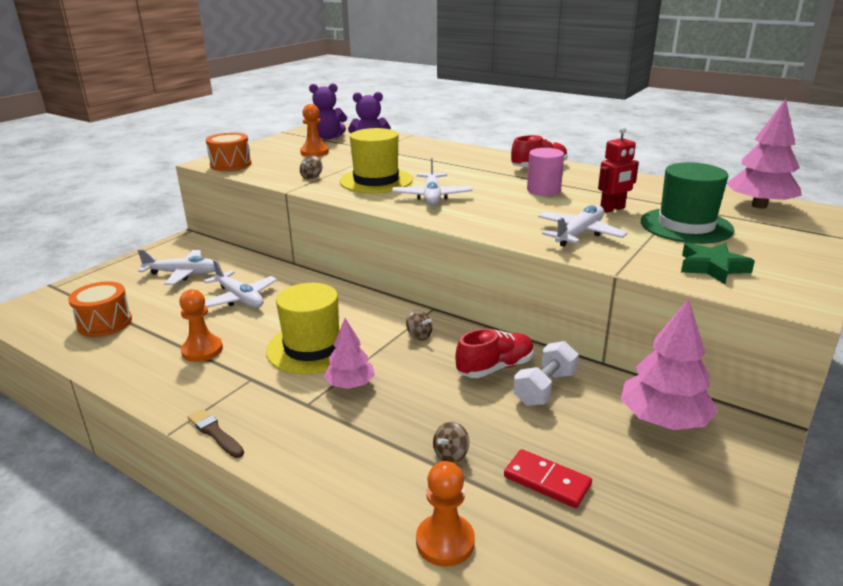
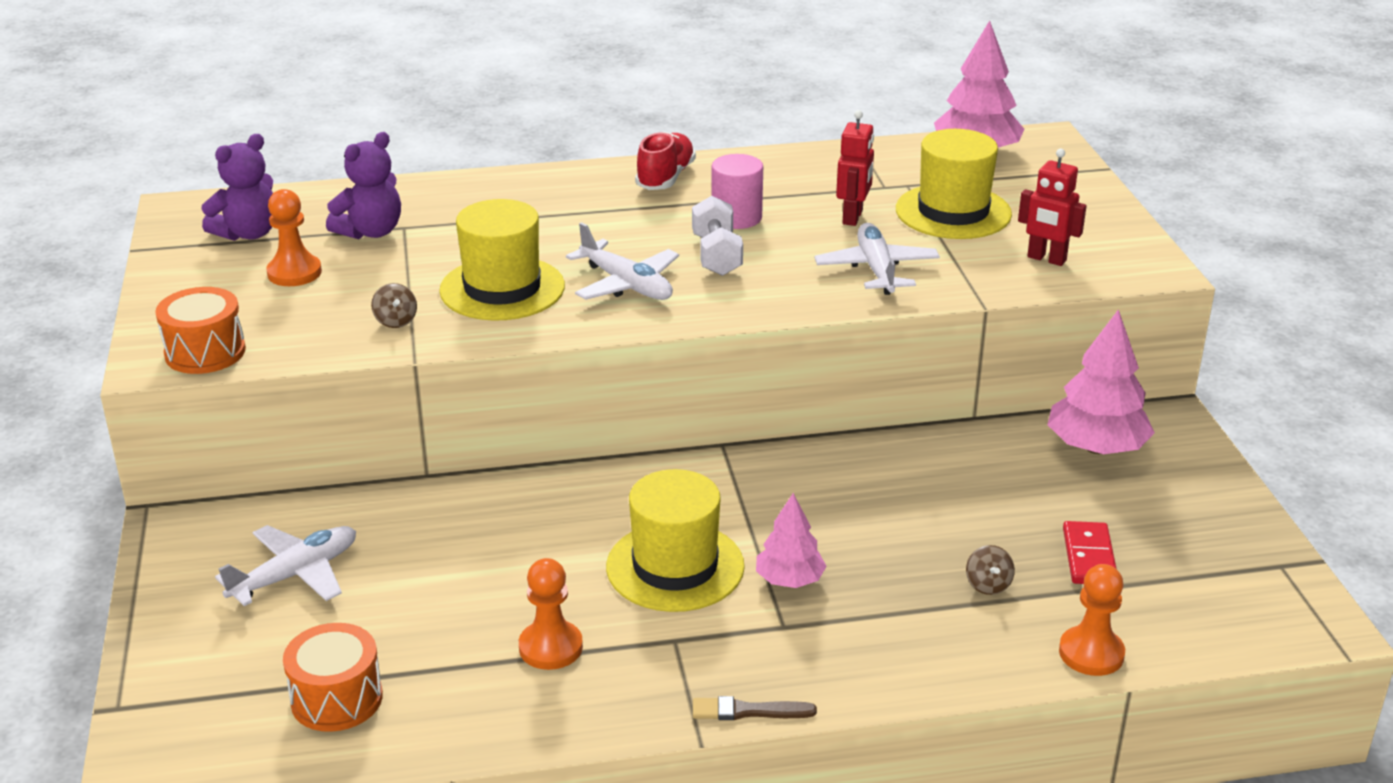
camera: 45 degrees left, 5 degrees up
(240, 298) = (459, 561): white plane -> none
(419, 336) = (764, 486): brown spinning top -> none
(495, 367) = (894, 478): red shoe -> none
(545, 388) = (968, 473): white dumbbell -> white dumbbell (717, 255)
(547, 481) = (1089, 557): red domino -> red domino turned 75 degrees counterclockwise
(686, 226) = (953, 212): green hat -> yellow hat
(712, 267) = (1046, 259): green star -> red robot

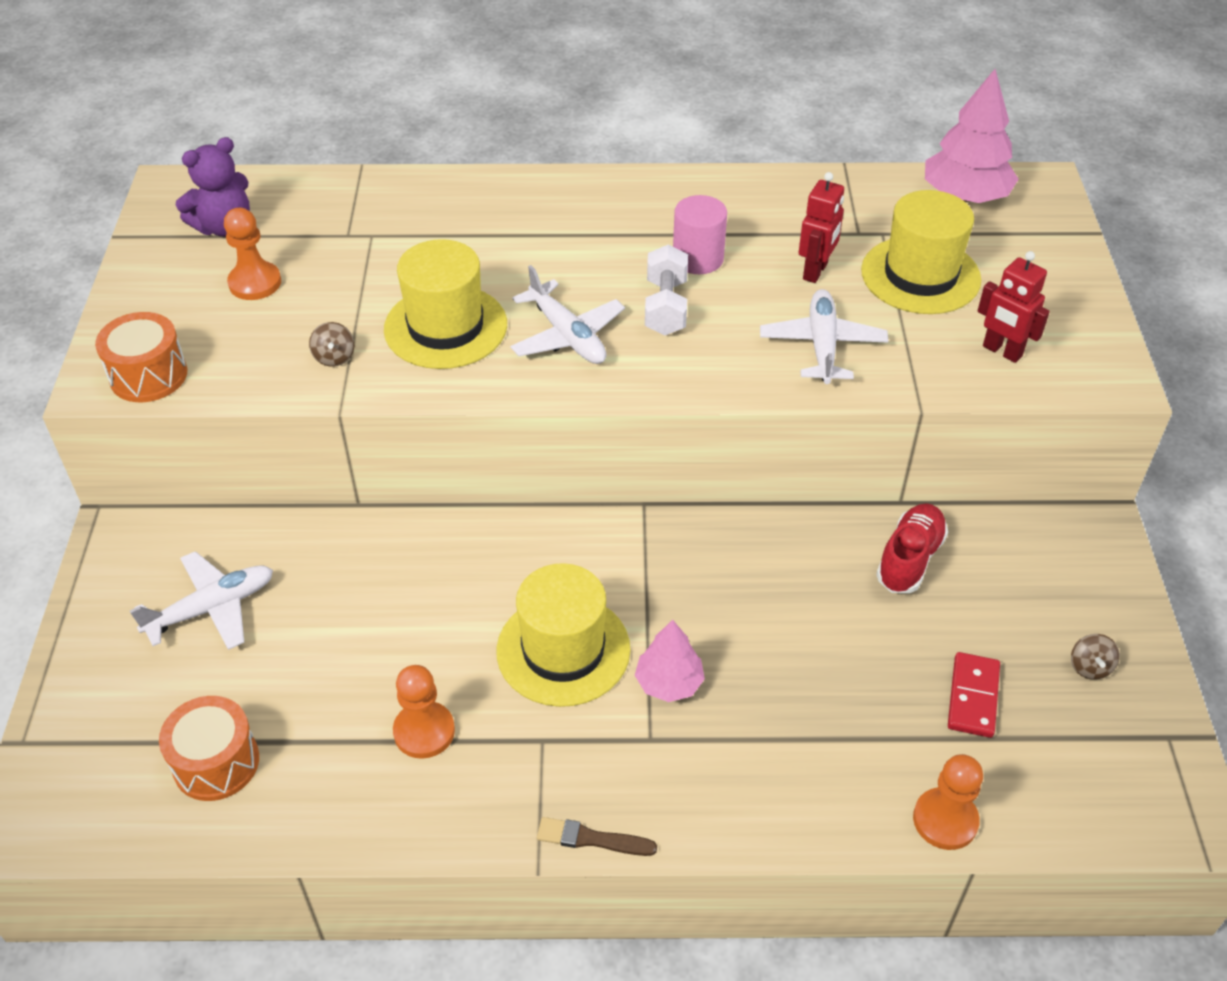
camera: 10 degrees right, 15 degrees up
(371, 232) = (339, 238): purple teddy bear -> none
(665, 178) = (640, 197): red shoe -> red shoe (909, 559)
(988, 585) = (862, 717): brown spinning top -> brown spinning top (1089, 667)
(1096, 447) = (1014, 557): pink tree -> none

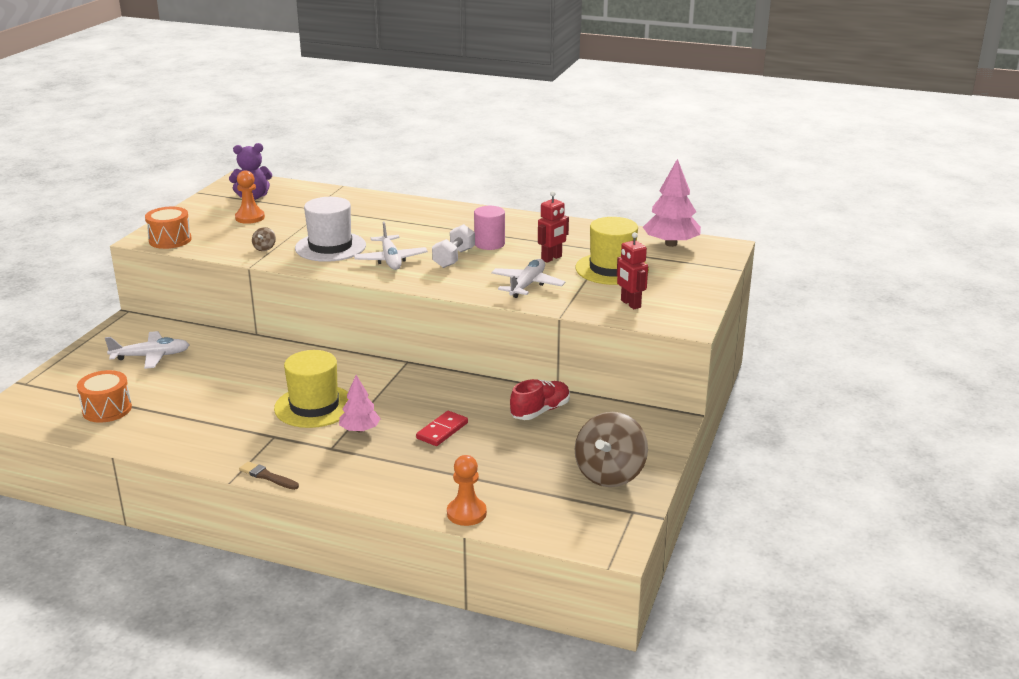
camera: 20 degrees right, 20 degrees down
(424, 731) = (217, 420): orange pawn -> none
(445, 327) = (330, 247): yellow hat -> white hat
(972, 697) = (527, 471): red domino -> red domino (442, 431)
(1089, 667) = (610, 474): brown spinning top -> brown spinning top, size x2.45

